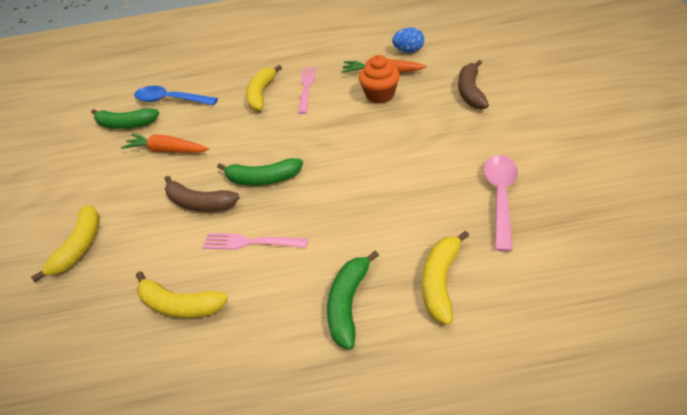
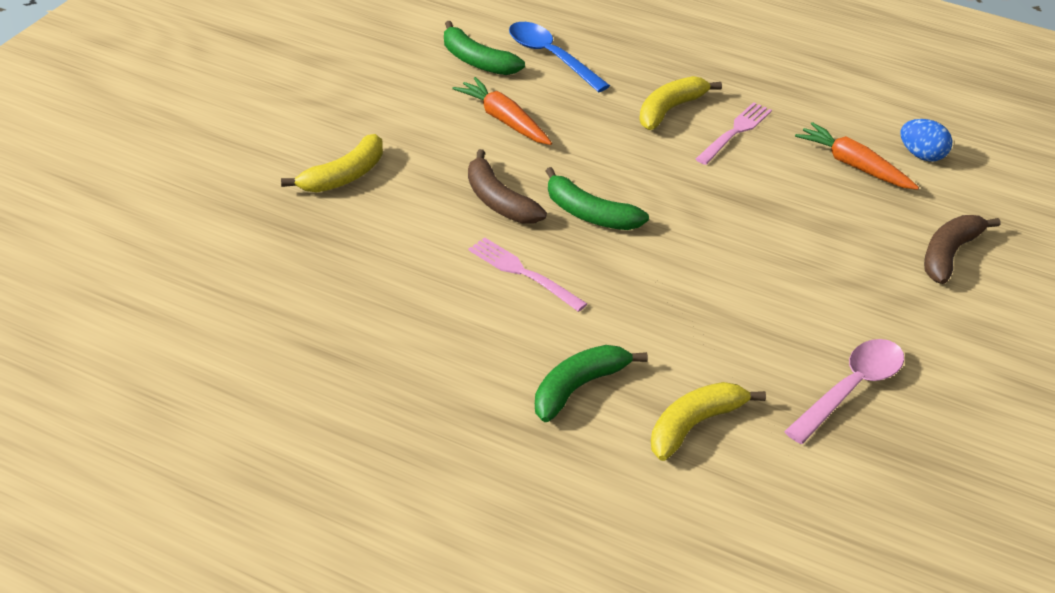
camera: 25 degrees right, 5 degrees down
(180, 305) = (408, 291): yellow banana -> none
(380, 95) = (822, 193): orange cupcake -> none

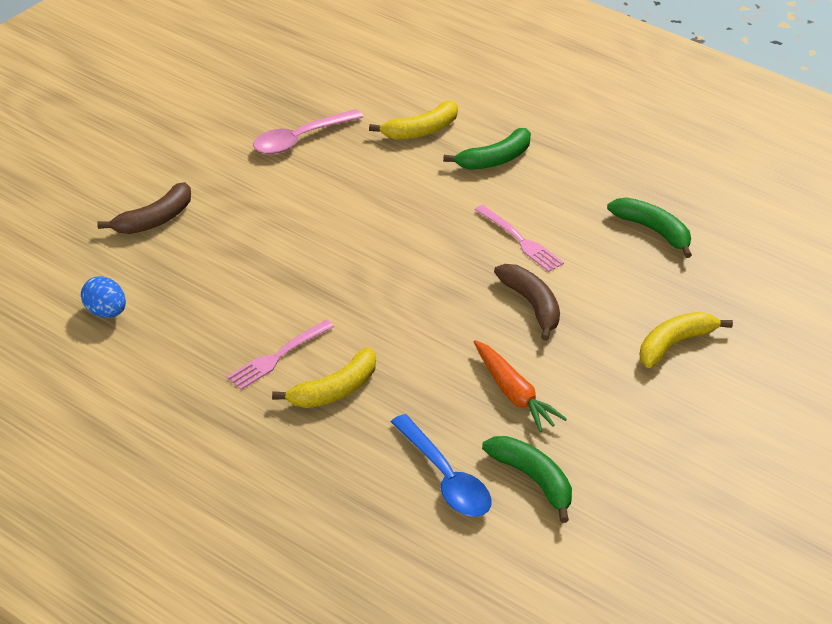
camera: 170 degrees left, 0 degrees up
(589, 214) = (452, 285): green banana -> green banana (653, 230)
(853, 165) = (181, 308): orange carrot -> none

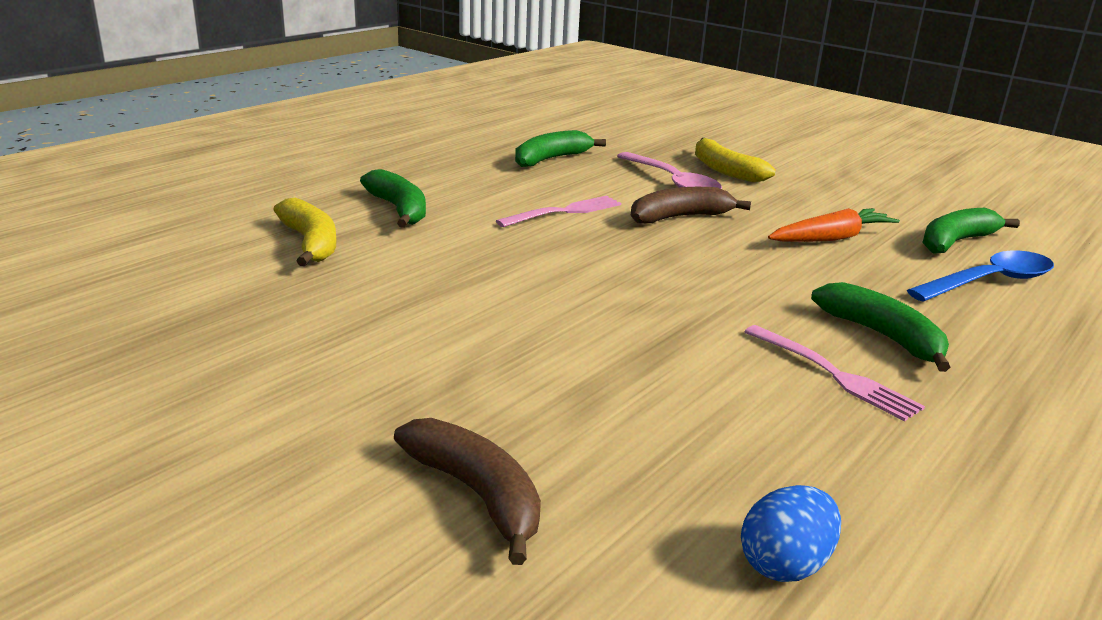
camera: 85 degrees left, 15 degrees down
(300, 139) = (279, 329): pink spoon -> pink spoon (672, 182)
(335, 390) = (882, 336): yellow banana -> green banana

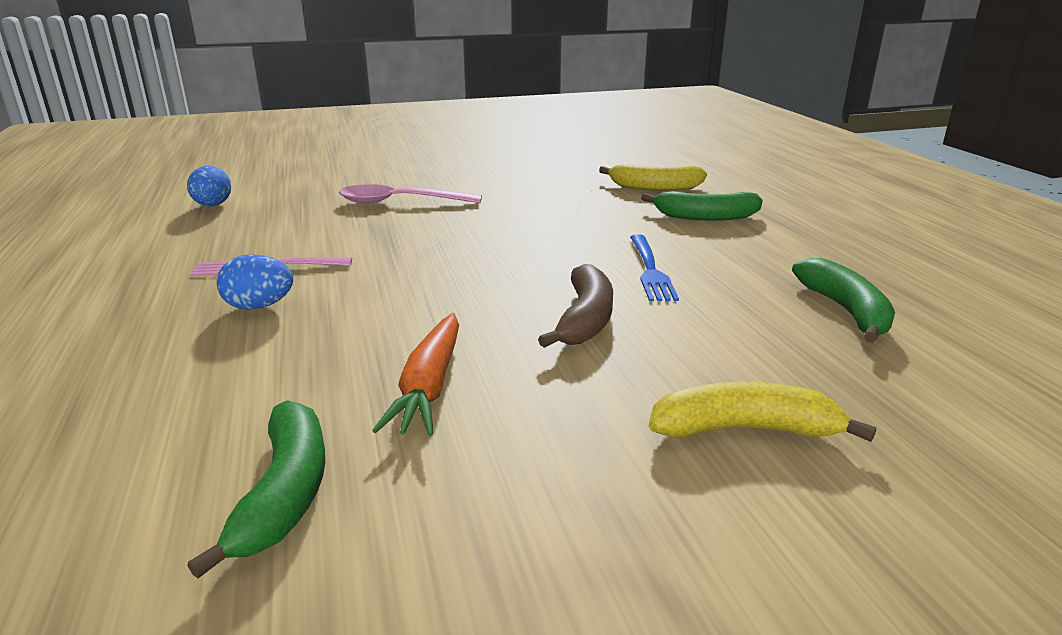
camera: 125 degrees right, 0 degrees up
(477, 494) = (350, 177): brown banana -> none
(564, 212) = (650, 270): pink fork -> blue fork
(672, 182) = (707, 359): pink spoon -> pink spoon (400, 202)
(882, 336) = (259, 306): green banana -> blue egg
(989, 282) = (196, 431): blue spoon -> none

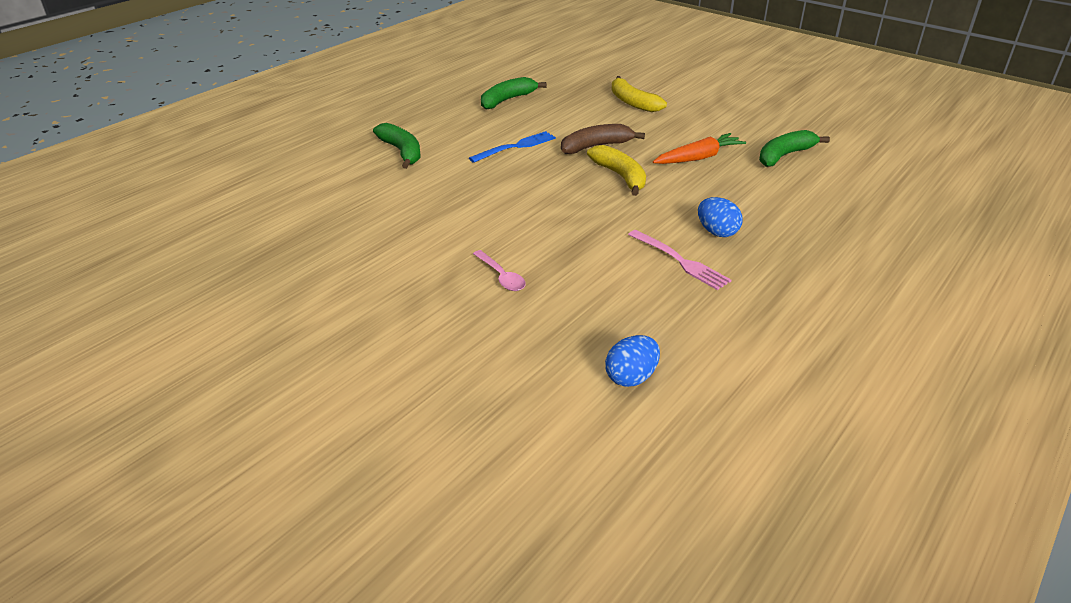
camera: 125 degrees left, 10 degrees up
(400, 202) = (501, 276): pink spoon -> pink spoon, size x0.59
(655, 187) = (345, 183): yellow banana -> yellow banana (620, 176)

